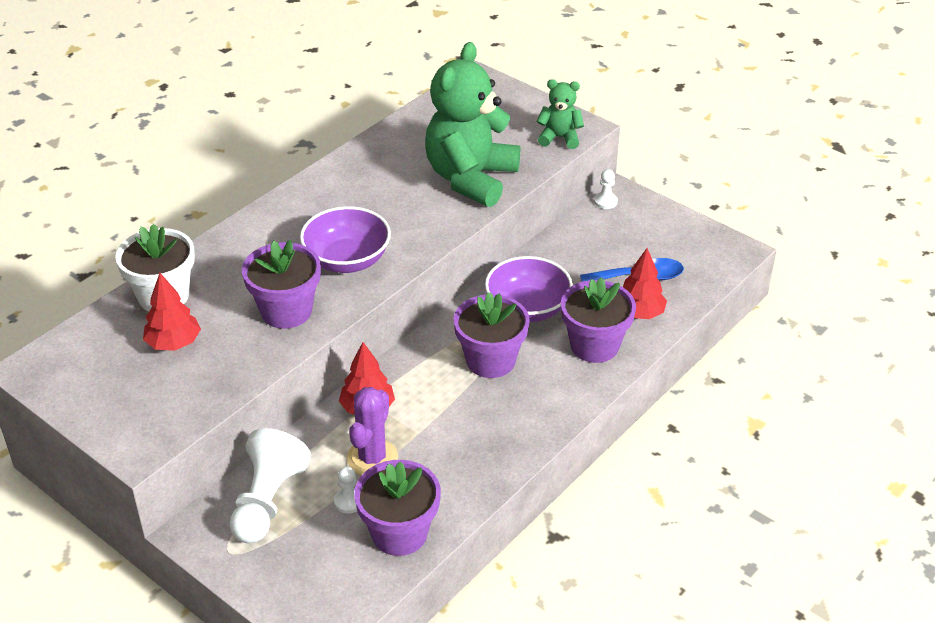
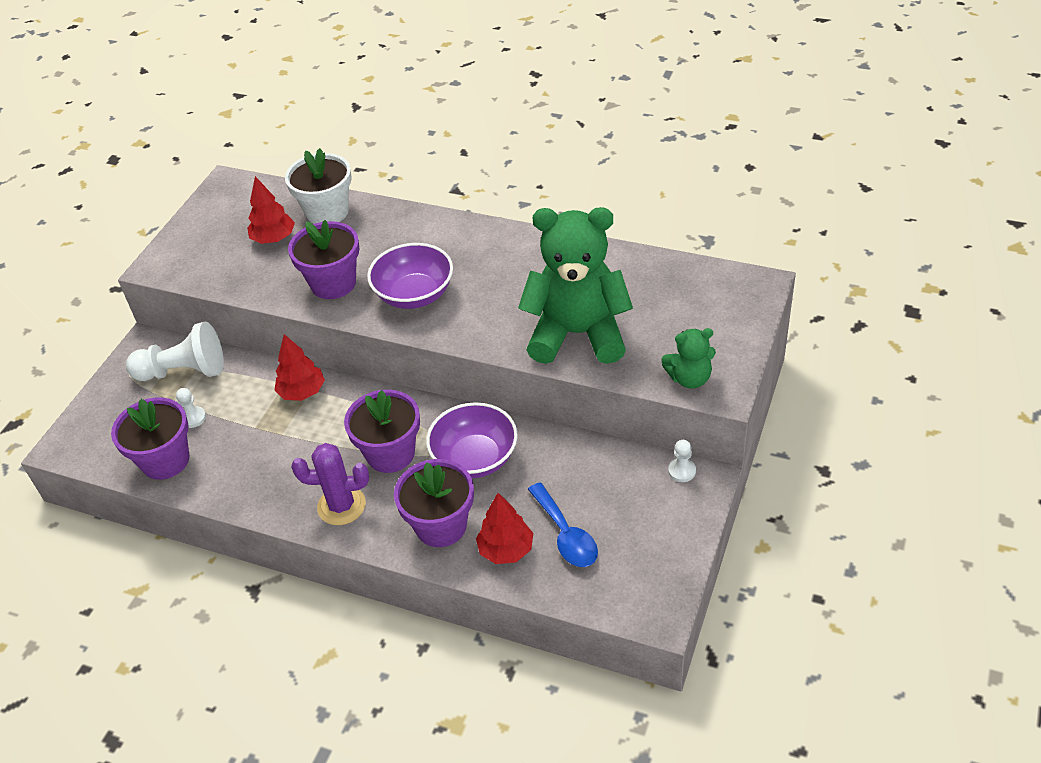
camera: 75 degrees right, 5 degrees up
(372, 458) = (244, 415): purple cactus -> purple cactus (341, 506)
(559, 138) = (689, 378): green teddy bear -> green teddy bear turned 90 degrees clockwise

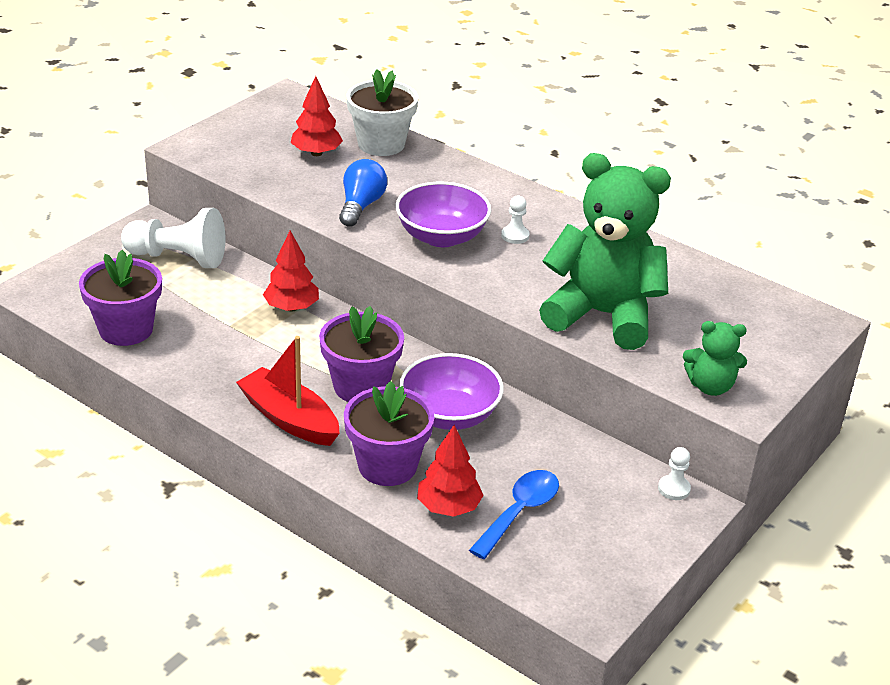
camera: 10 degrees right, 10 degrees down
(193, 418) = (170, 300): white pawn -> white pawn (515, 236)
(333, 283) = (361, 206): purple flower pot -> blue light bulb
(341, 506) = (289, 419): purple cactus -> red boat
(566, 535) = (520, 512): blue spoon -> blue spoon turned 135 degrees counterclockwise

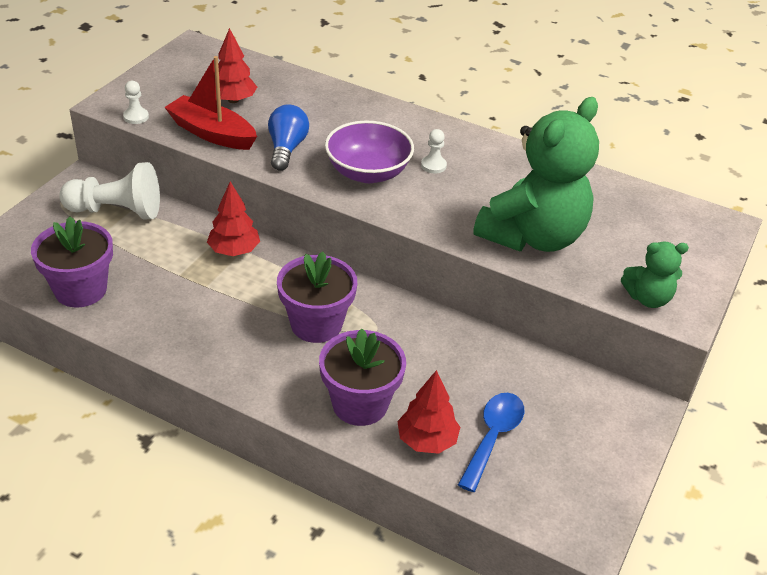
camera: 10 degrees left, 5 degrees up
(289, 419) = (257, 366): red boat -> red boat (212, 133)
(381, 144) = (290, 86): white flower pot -> none
(449, 415) = (404, 344): purple bowl -> none
(602, 315) = (533, 237): green teddy bear -> green teddy bear turned 120 degrees clockwise
(674, 489) = (623, 395): white pawn -> white pawn (136, 117)

